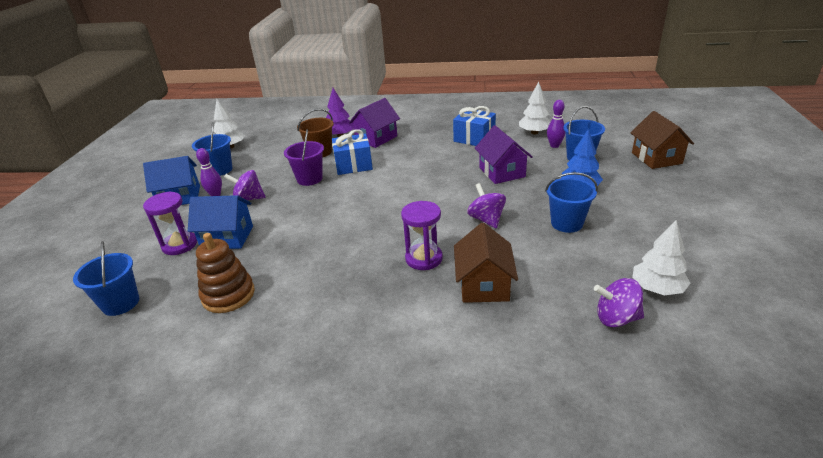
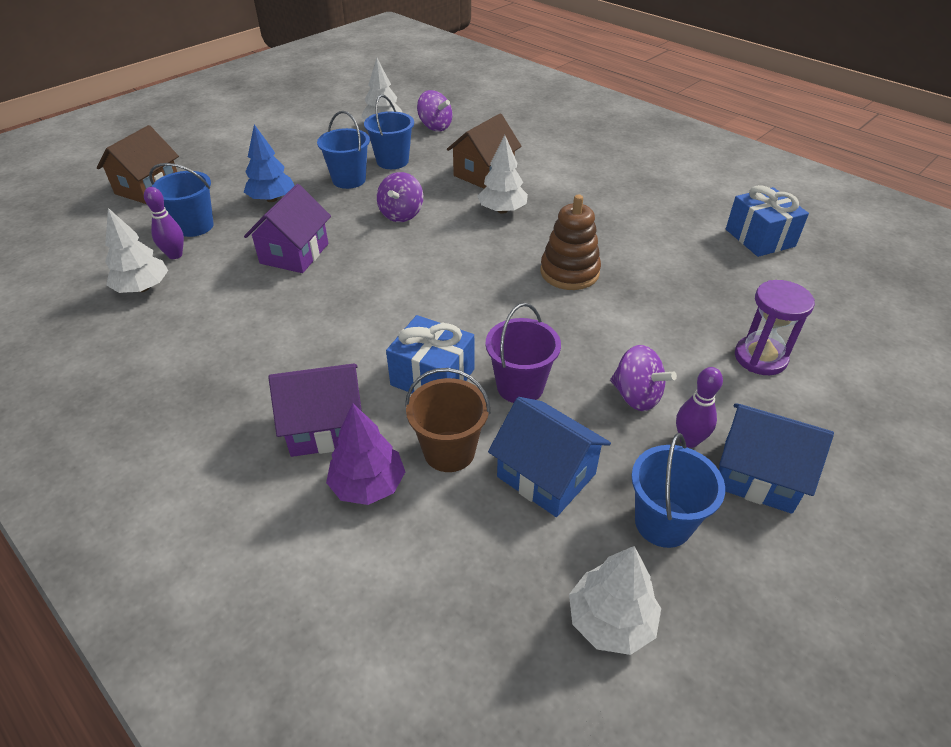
camera: 145 degrees left, 10 degrees up
(121, 303) = (832, 307): blue bucket -> blue bucket (392, 161)
(227, 237) = (691, 336): blue house -> blue house (546, 475)
(228, 295) = (708, 262): brown stacking toy -> brown stacking toy (569, 272)
(424, 258) = (502, 210): purple hourglass -> white tree
(474, 138) = (216, 326): blue gift -> blue gift (759, 238)

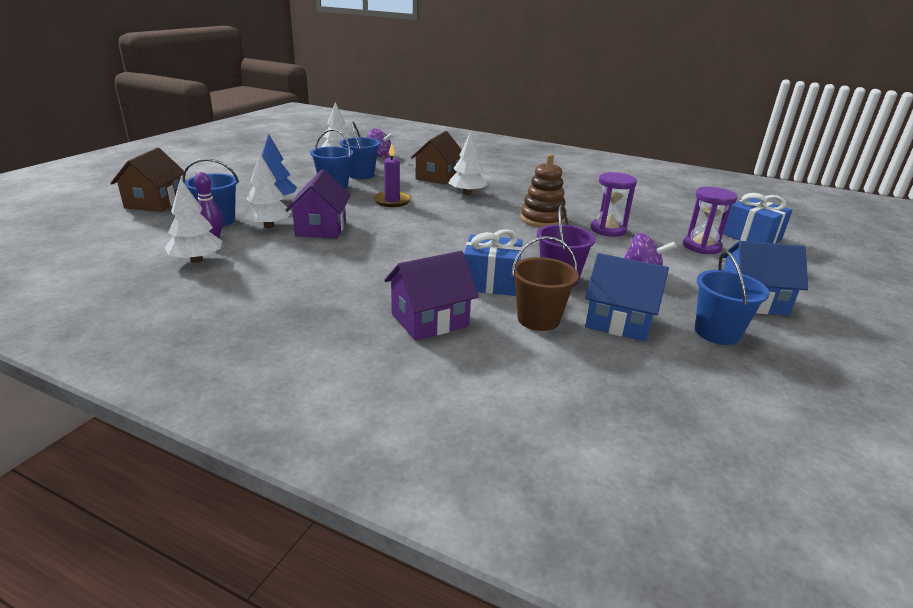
camera: 20 degrees left, 15 degrees down
(368, 485) = (492, 347): purple tree -> none
(401, 214) = (392, 201): purple spinning top -> purple candle
(610, 621) = (730, 388): white tree -> white tree (269, 226)
(646, 304) = (608, 230): none -> purple hourglass
(689, 440) = (695, 290): purple bowling pin -> none
(759, 238) = (649, 193): blue gift -> blue gift (752, 237)

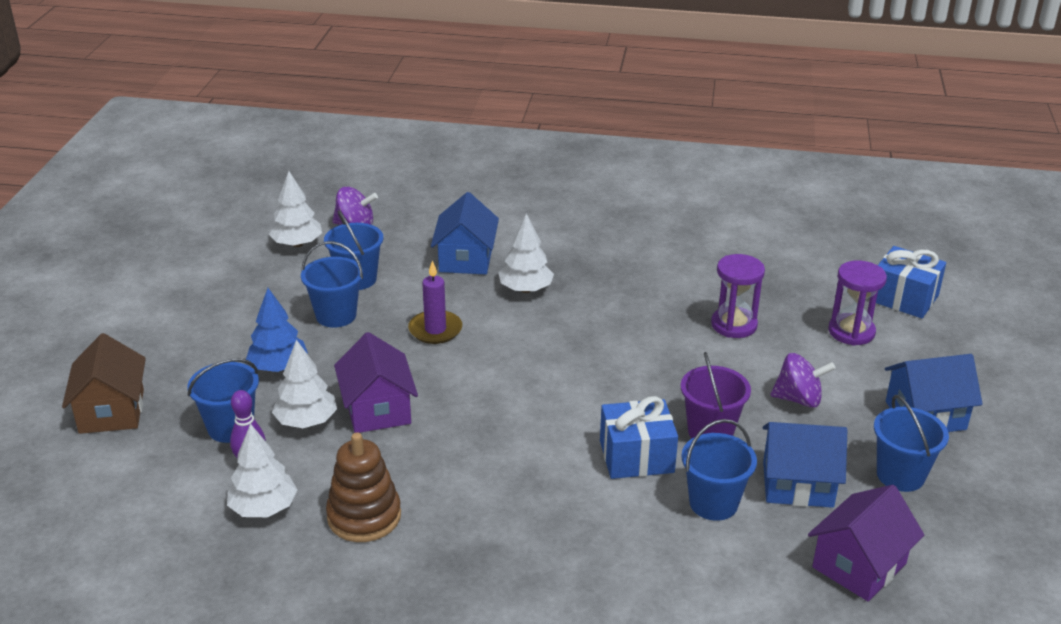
camera: 15 degrees left, 5 degrees up
(429, 320) = (599, 535): purple house -> purple house (859, 565)
(437, 177) = (466, 259): brown house -> blue house
(538, 319) = (713, 503): brown bucket -> blue bucket
(542, 219) = (646, 323): brown stacking toy -> brown stacking toy (364, 516)

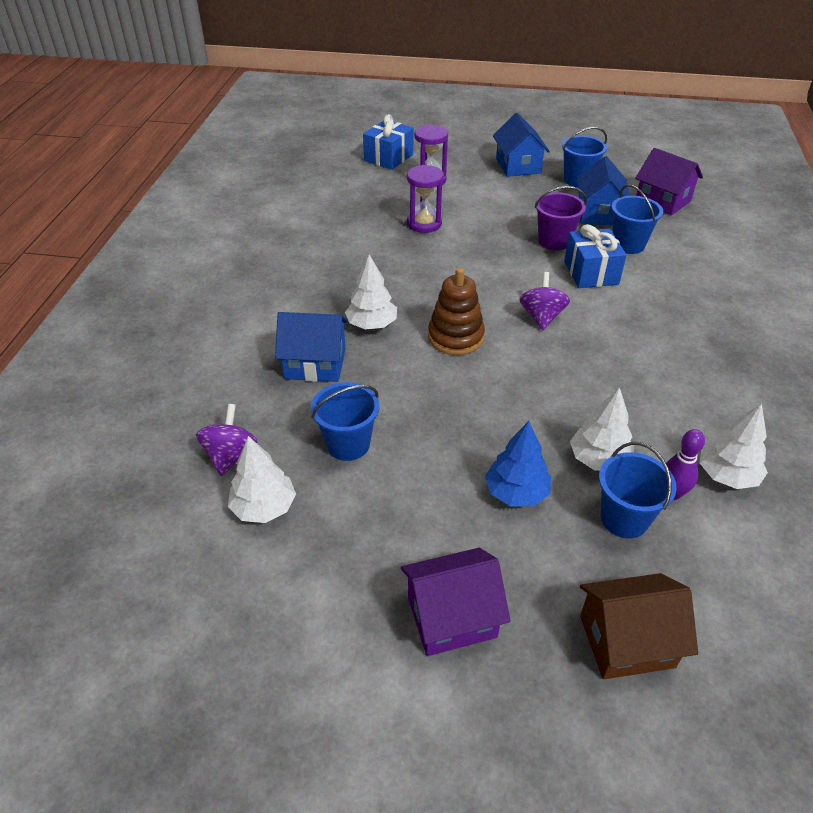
camera: 90 degrees left, 10 degrees up
(336, 315) = (419, 455): blue bucket -> none
(364, 516) = (709, 409): brown stacking toy -> brown stacking toy (455, 337)
(377, 409) = (569, 411): purple house -> purple house (452, 617)
(435, 330) = (440, 380): purple candle -> none
(798, 399) = (510, 206): purple spinning top -> purple spinning top (541, 317)

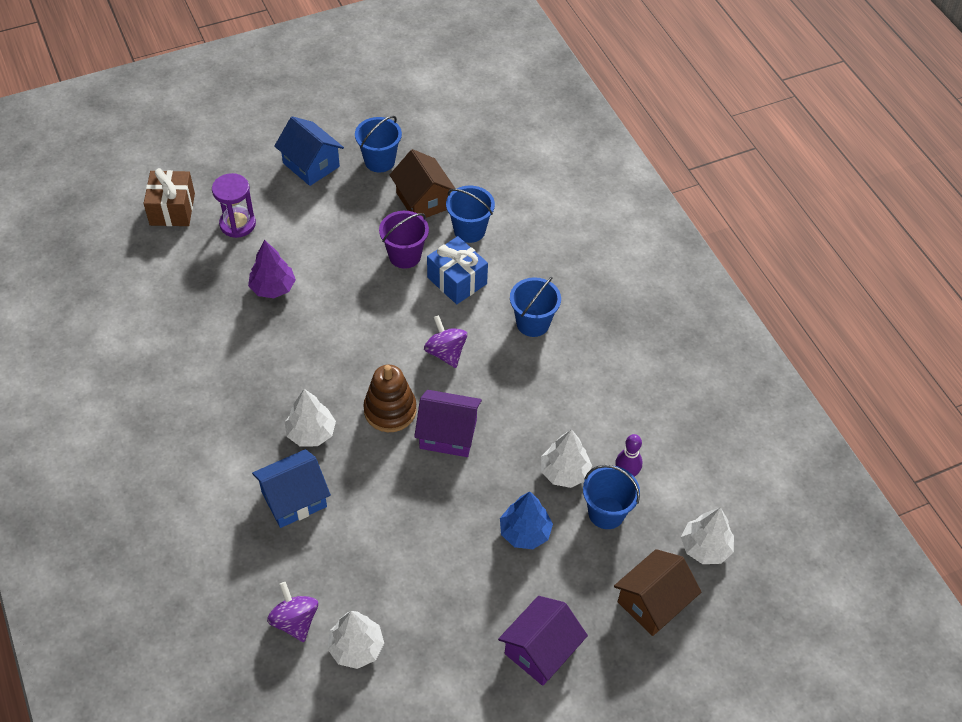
camera: 35 degrees left, 10 degrees up
(348, 444) = (378, 560): blue bucket -> blue bucket (533, 323)
(388, 158) = (172, 209): blue gift -> brown gift
(424, 223) = (273, 288): purple hourglass -> purple tree
(598, 213) = (423, 201): blue house -> brown house
(662, 201) = (470, 157): purple house -> purple house (448, 434)
(726, 475) = (653, 439): white tree -> white tree (705, 547)

